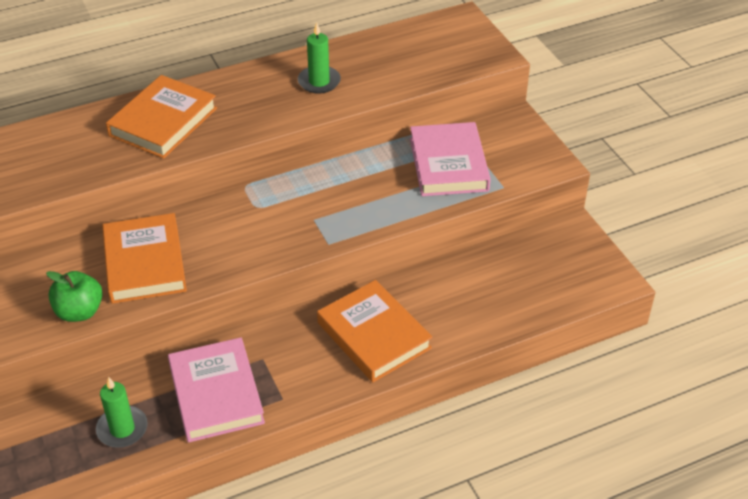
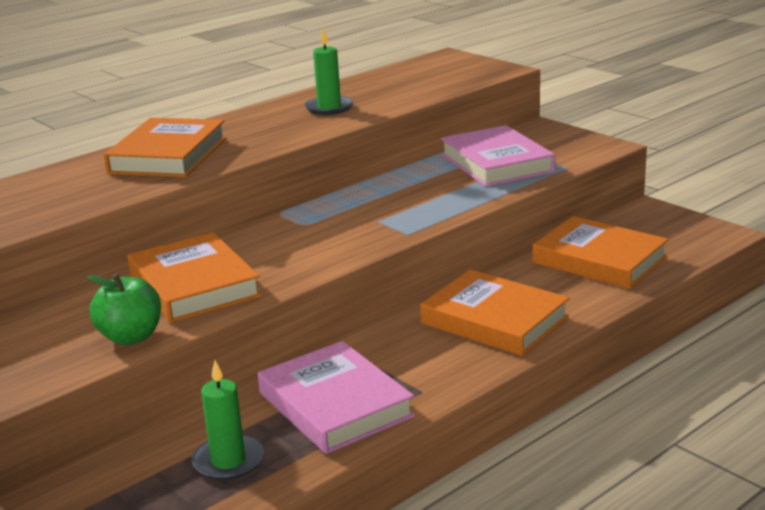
camera: 15 degrees left, 20 degrees down
(494, 286) = (599, 260): none -> orange book

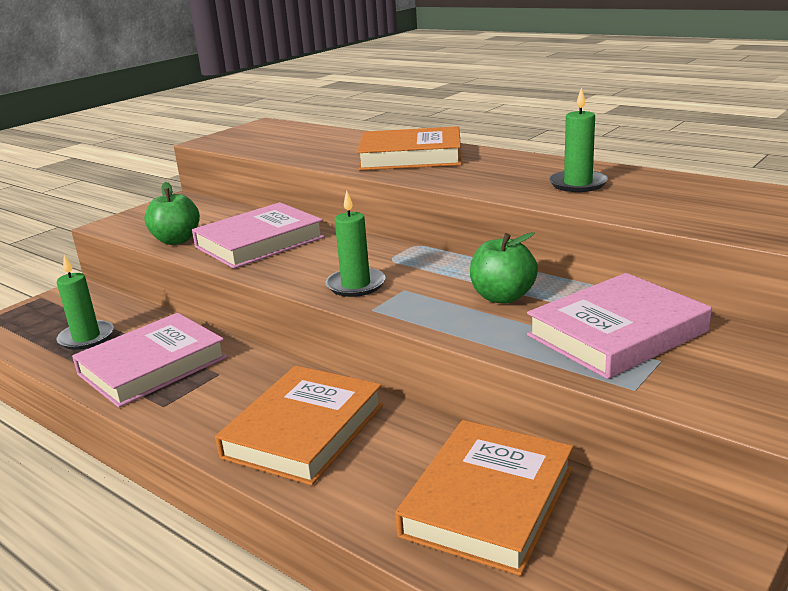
camera: 80 degrees right, 0 degrees up
(194, 285) = (259, 242): orange book -> pink book
(353, 239) = (356, 285): none -> green candle
(418, 189) = (502, 297): none -> green apple

